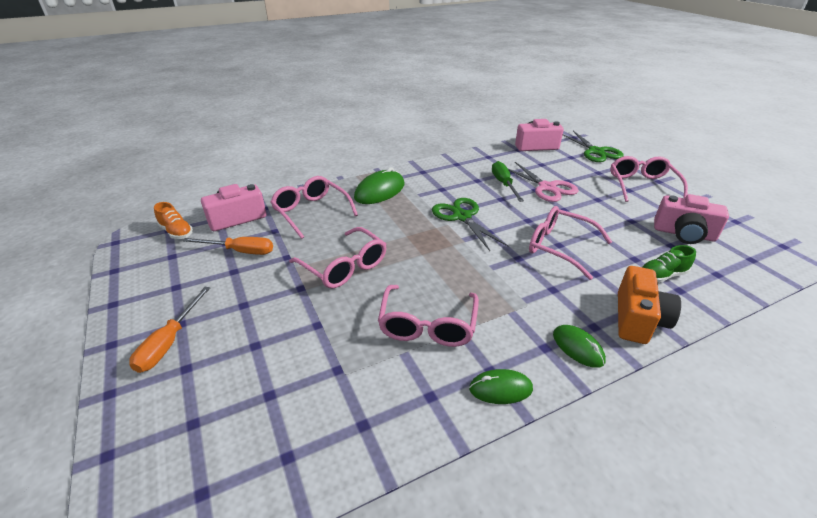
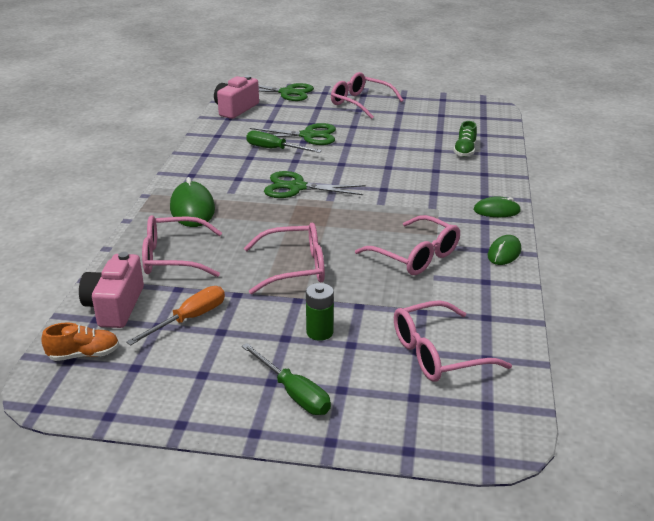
camera: 55 degrees left, 5 degrees down
(169, 342) = (293, 393): orange screwdriver -> green screwdriver
(262, 319) = (319, 332): none -> green battery
(547, 187) = (308, 135): pink scissors -> green scissors
(559, 247) = (391, 168): pink glasses -> pink glasses (437, 353)
(638, 319) = (494, 179): orange camera -> none
(684, 234) = (434, 121): pink camera -> none

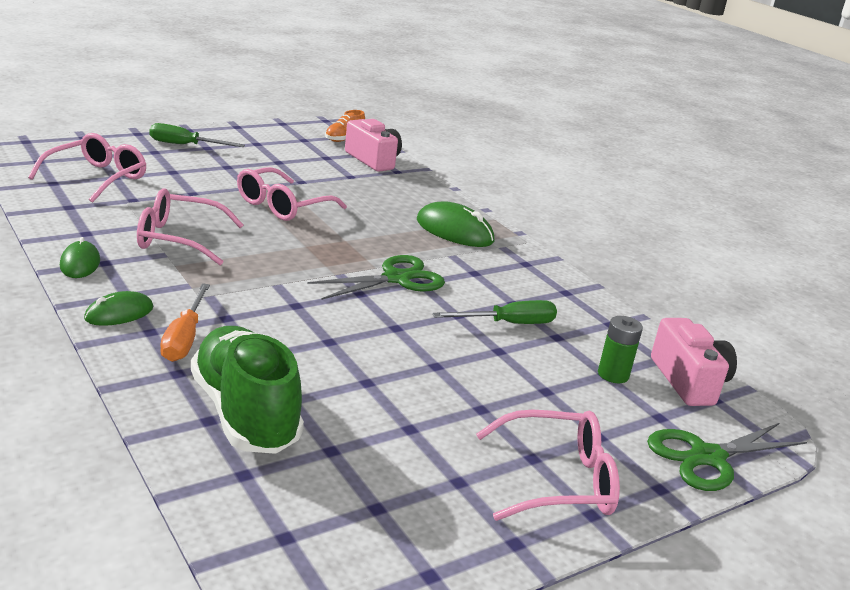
camera: 135 degrees right, 5 degrees down
(173, 257) = (393, 192): pink glasses -> none
(189, 319) = (311, 163): orange screwdriver -> orange screwdriver (184, 338)
(308, 135) = (509, 363): green scissors -> none
(319, 332) = (205, 173): green battery -> green battery (613, 375)
(465, 151) = (245, 413): green shoe -> green shoe, size x2.04

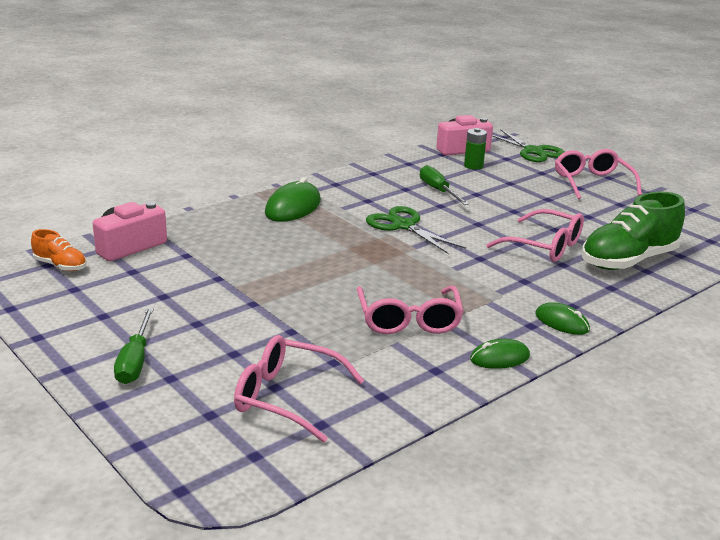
camera: 95 degrees left, 0 degrees up
(184, 338) = (568, 291): orange screwdriver -> none
(282, 206) = (292, 281): pink glasses -> pink glasses (545, 246)

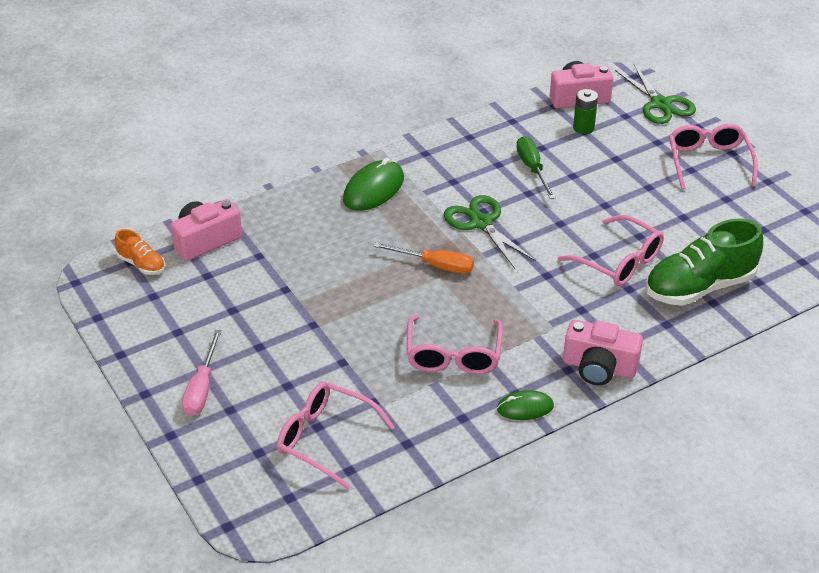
camera: 10 degrees right, 15 degrees up
(135, 360) = (202, 388): green screwdriver -> pink screwdriver
(368, 255) = (435, 265): none -> orange screwdriver
(562, 322) = (599, 367): green mouse -> pink camera

